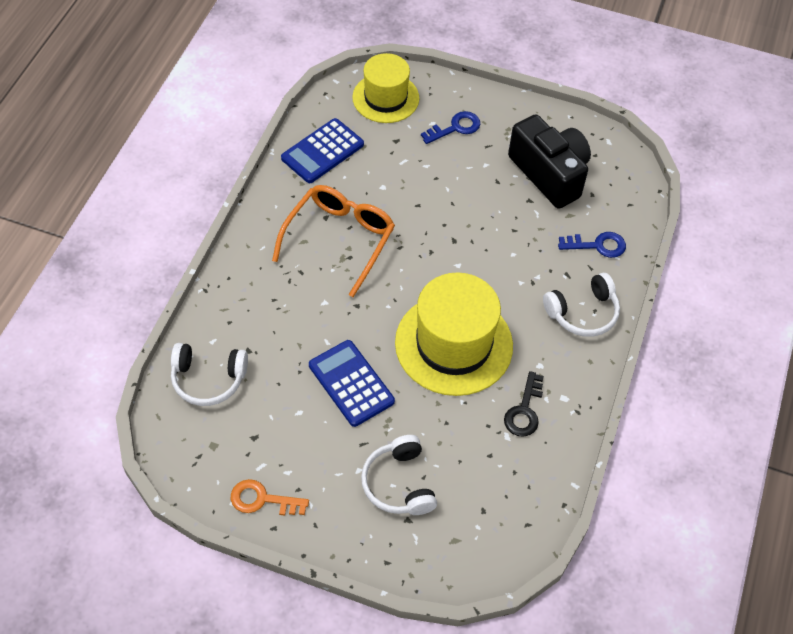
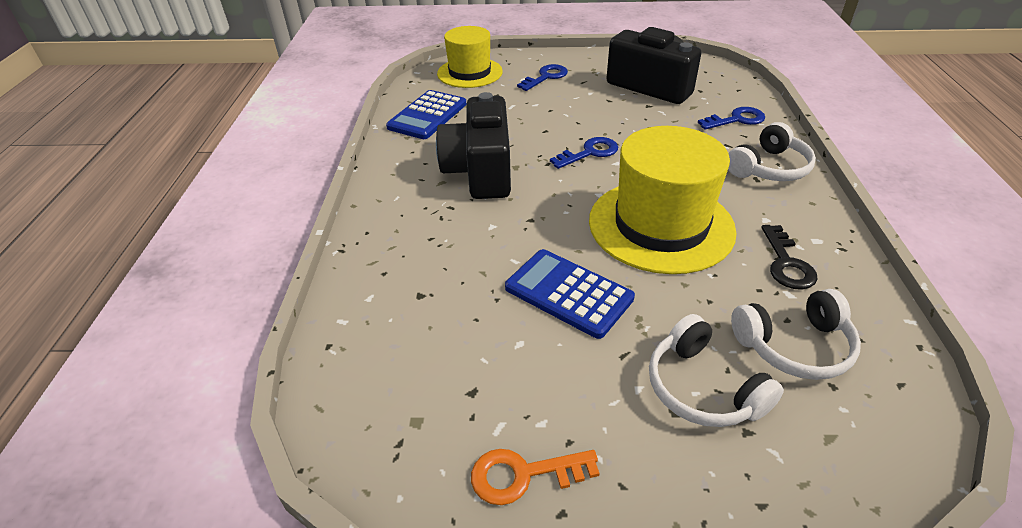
camera: 15 degrees left, 15 degrees down
(208, 379) = (378, 341): white headphones -> white headphones (794, 346)
(340, 238) = (480, 171): orange glasses -> black camera
(441, 246) = (589, 153): none -> blue key

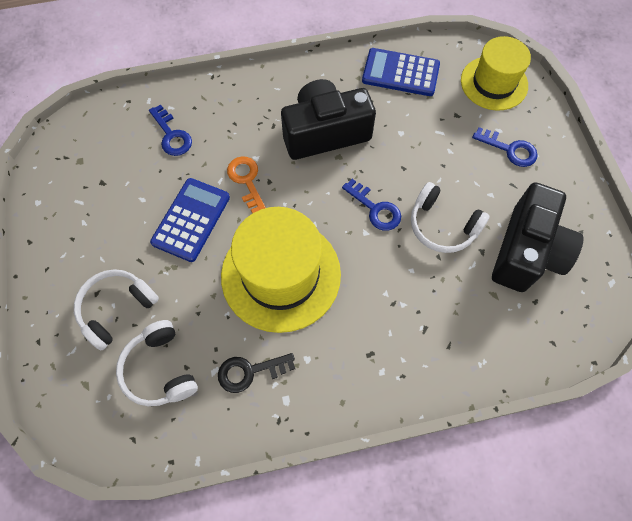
camera: 75 degrees right, 25 degrees up
(523, 475) = (49, 219): orange key -> orange key (246, 181)
(736, 120) = (479, 338): blue key -> blue key (172, 135)
(769, 168) = (391, 366): white headphones -> white headphones (442, 226)

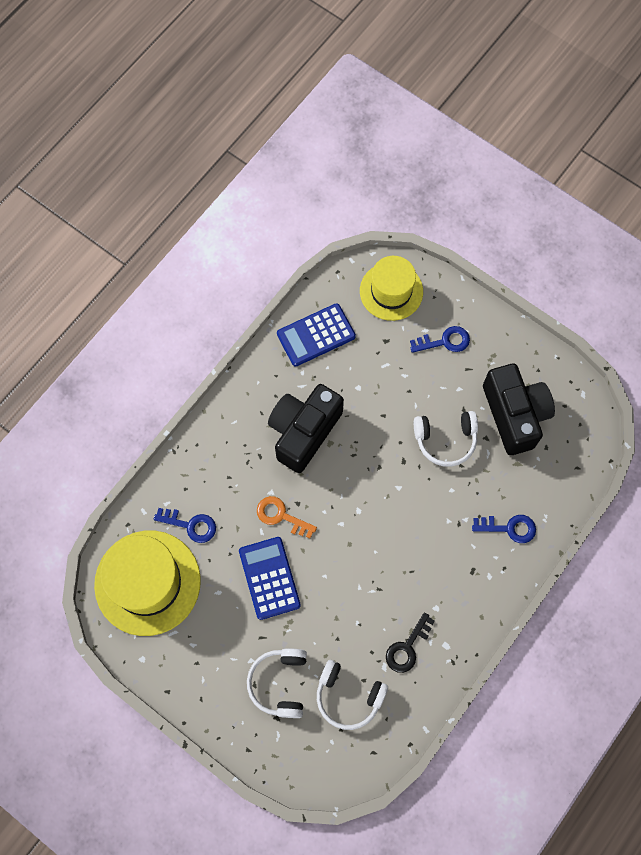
camera: 40 degrees left, 5 degrees up
(281, 274) = (368, 565): yellow hat -> yellow hat (147, 582)
(375, 209) = (390, 464): blue key -> blue key (509, 528)

